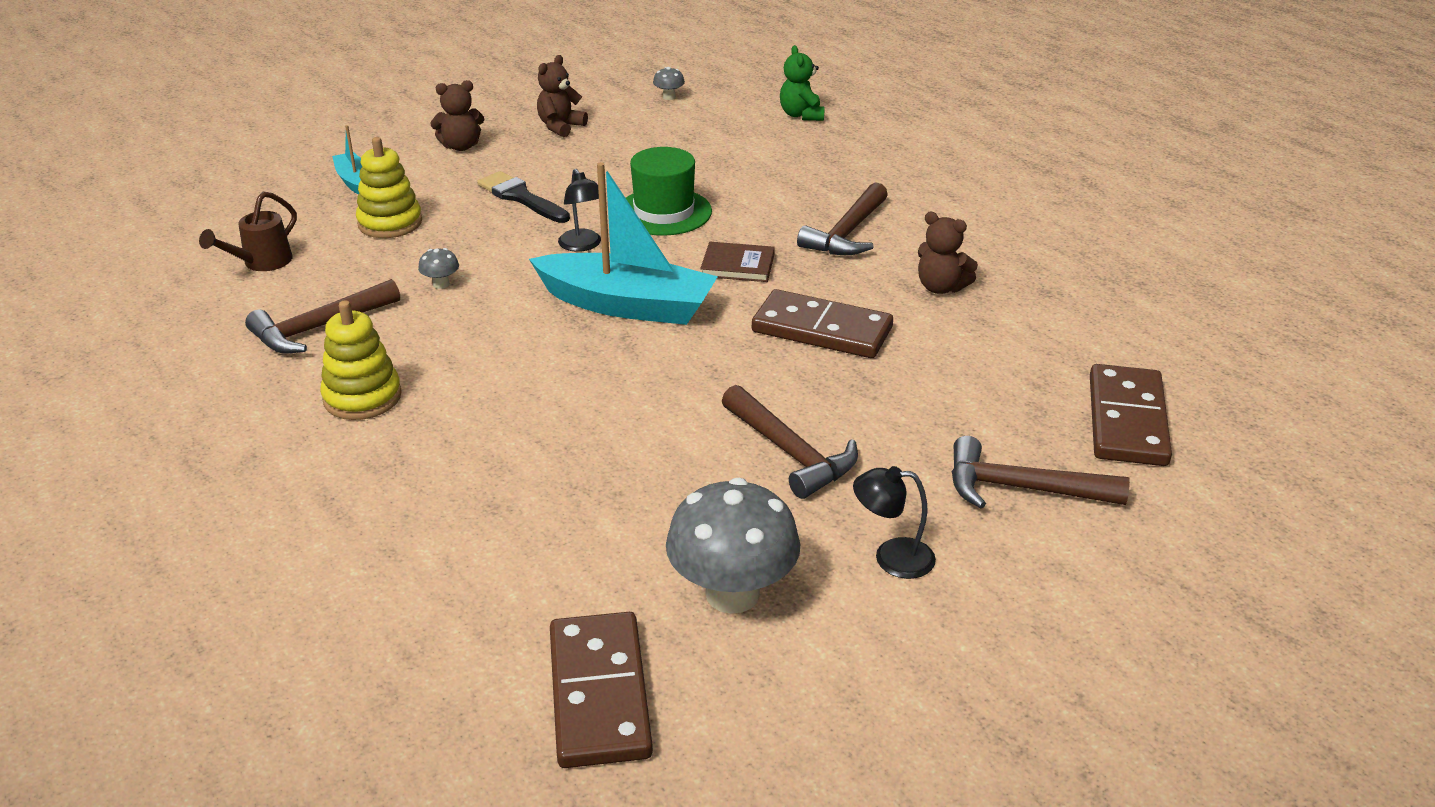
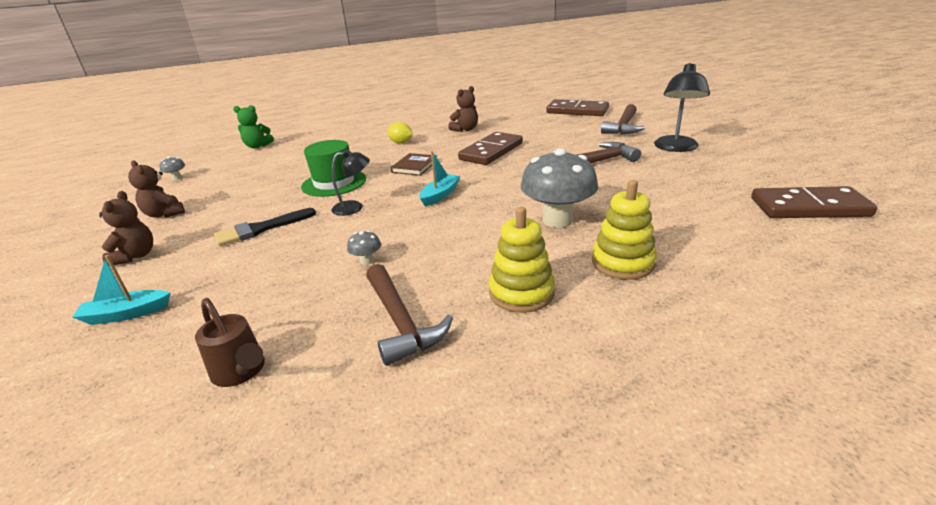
camera: 75 degrees left, 5 degrees down
(390, 223) = (238, 289): yellow stacking toy -> yellow stacking toy (622, 263)
(627, 305) = (440, 195): turquoise boat -> turquoise boat, size x0.49
(732, 594) = (714, 177): grey mushroom -> grey mushroom (557, 220)
(847, 233) = (401, 143): brown hammer -> yellow lemon
(891, 557) = (676, 148): black lamp -> black lamp, size x1.60

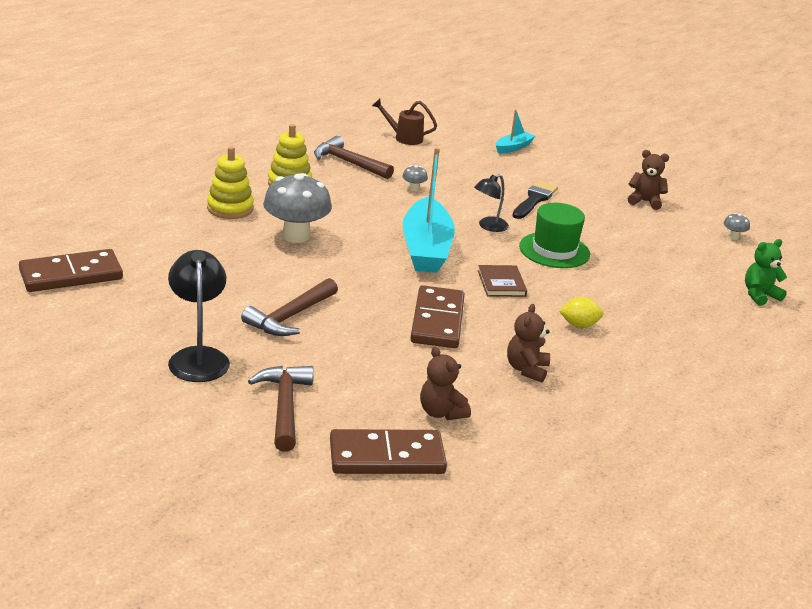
camera: 145 degrees right, 0 degrees up
(135, 256) = (586, 172): brown teddy bear -> brown teddy bear (441, 412)
(440, 195) = (426, 248): turquoise boat -> turquoise boat, size x2.06

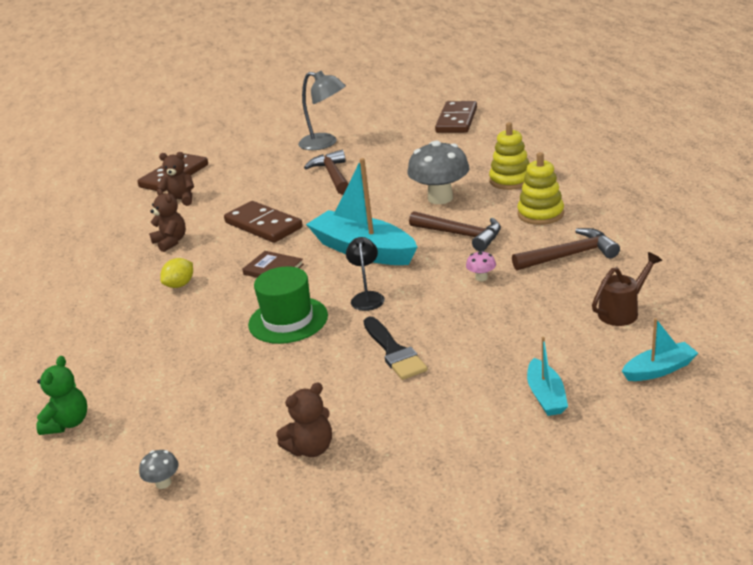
camera: 135 degrees right, 0 degrees up
(198, 357) = (325, 143): black lamp -> grey lamp
(284, 406) = (251, 158): brown hammer -> brown hammer (461, 235)
(413, 189) = (481, 278): grey mushroom -> pink mushroom
(452, 123) = (659, 369): none -> turquoise boat

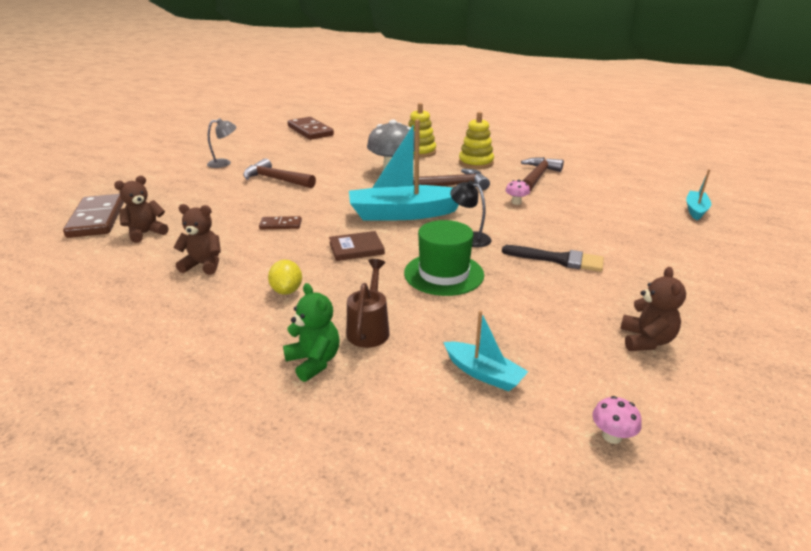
camera: 50 degrees left, 0 degrees up
(68, 423) = (415, 455): green teddy bear -> green teddy bear (314, 362)
(163, 483) = (611, 436): grey mushroom -> pink mushroom
(263, 225) = (280, 225): brown domino -> brown domino, size x0.49
(325, 143) = (224, 163): grey lamp -> grey lamp, size x0.63
(546, 396) = (683, 243): turquoise boat -> turquoise boat (483, 373)
(622, 311) = (622, 192): brown watering can -> brown watering can (369, 329)

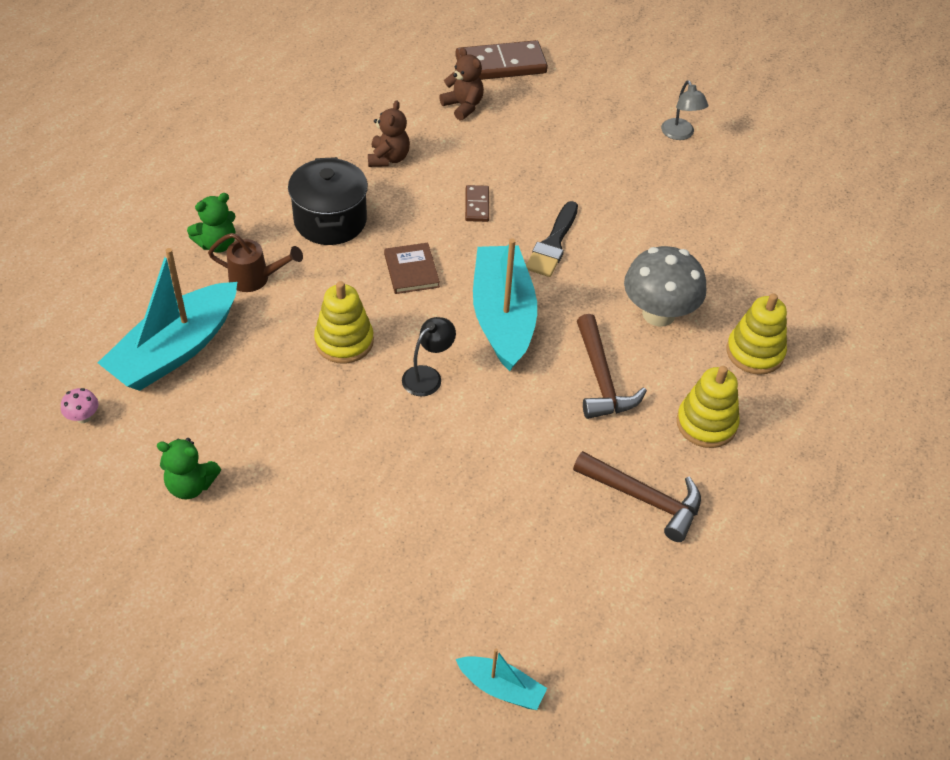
camera: 90 degrees right, 20 degrees up
(276, 179) = (620, 190): brown hammer -> none
(287, 290) = (330, 220): yellow lemon -> black pot
(310, 131) = (849, 213): brown domino -> none
(444, 274) = (344, 341): green hat -> yellow stacking toy
(483, 373) = (175, 350): turquoise boat -> turquoise boat, size x2.06
(516, 202) = (537, 447): pink mushroom -> none
(558, 259) = (362, 455): black brush -> black brush (553, 244)
(646, 340) = (191, 485): brown teddy bear -> green teddy bear

